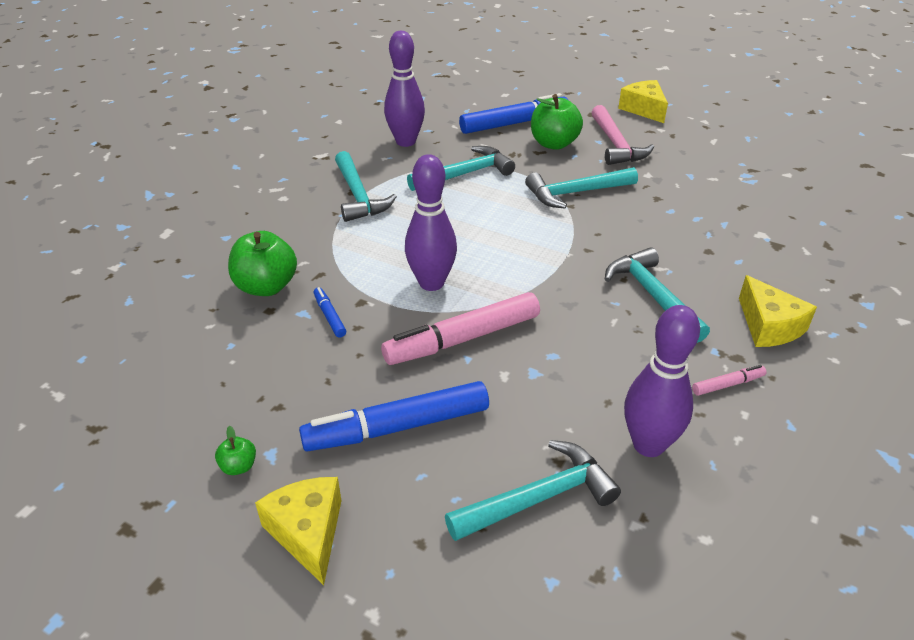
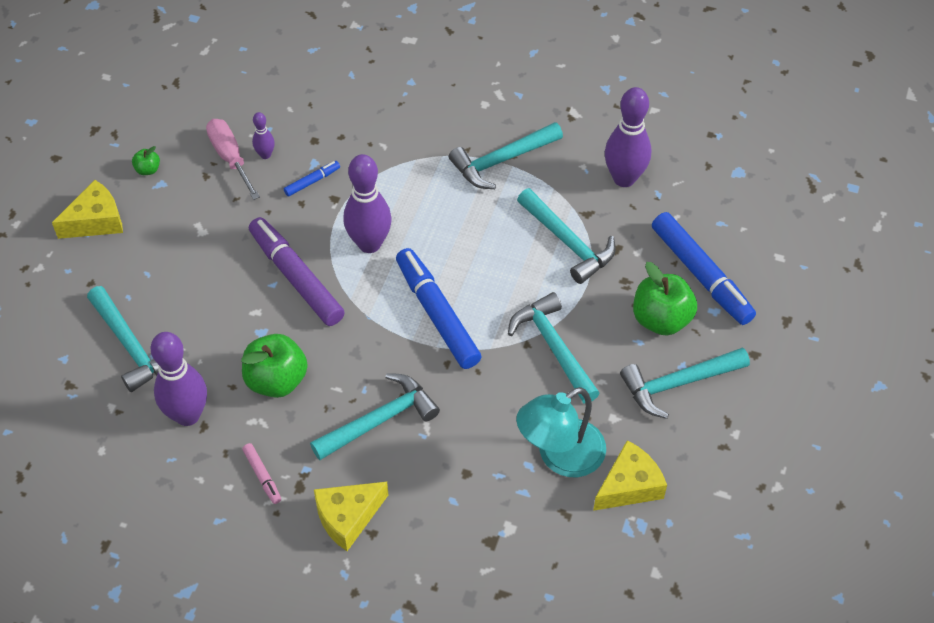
camera: 80 degrees right, 15 degrees up
(260, 381) = (230, 158): none -> pink screwdriver
(266, 286) = (344, 130): green apple -> green apple (276, 380)
(271, 350) = (265, 155): none -> purple bowling pin
(397, 427) = (191, 251): blue marker -> blue marker (437, 314)
(462, 339) = (296, 277): pink marker -> purple marker
(616, 145) = (678, 384): pink hammer -> turquoise hammer
(644, 109) = (788, 414): yellow cheese -> yellow cheese (629, 486)
(687, 202) = (560, 456): none -> turquoise lamp

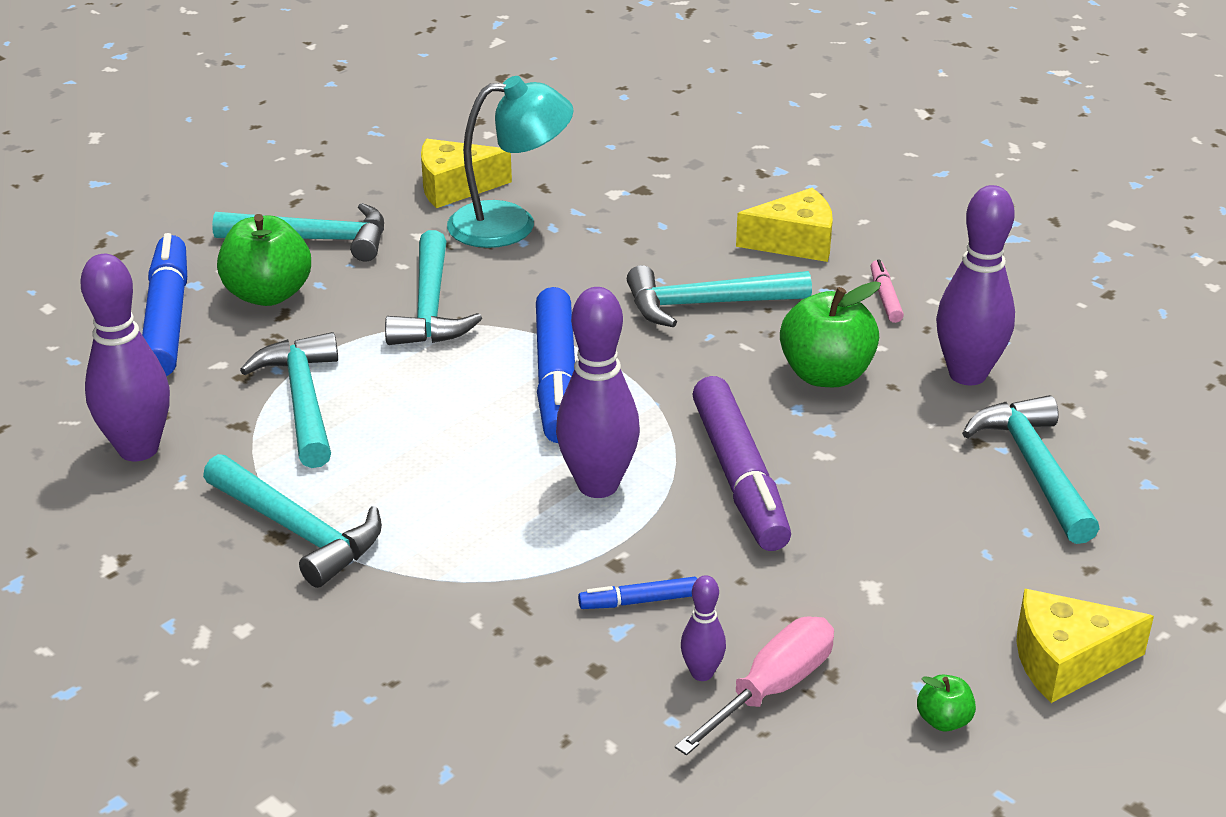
camera: 155 degrees left, 20 degrees down
(230, 158) = (772, 689): pink screwdriver -> pink screwdriver turned 135 degrees counterclockwise
(501, 161) = (298, 531): turquoise hammer -> turquoise hammer turned 45 degrees clockwise

